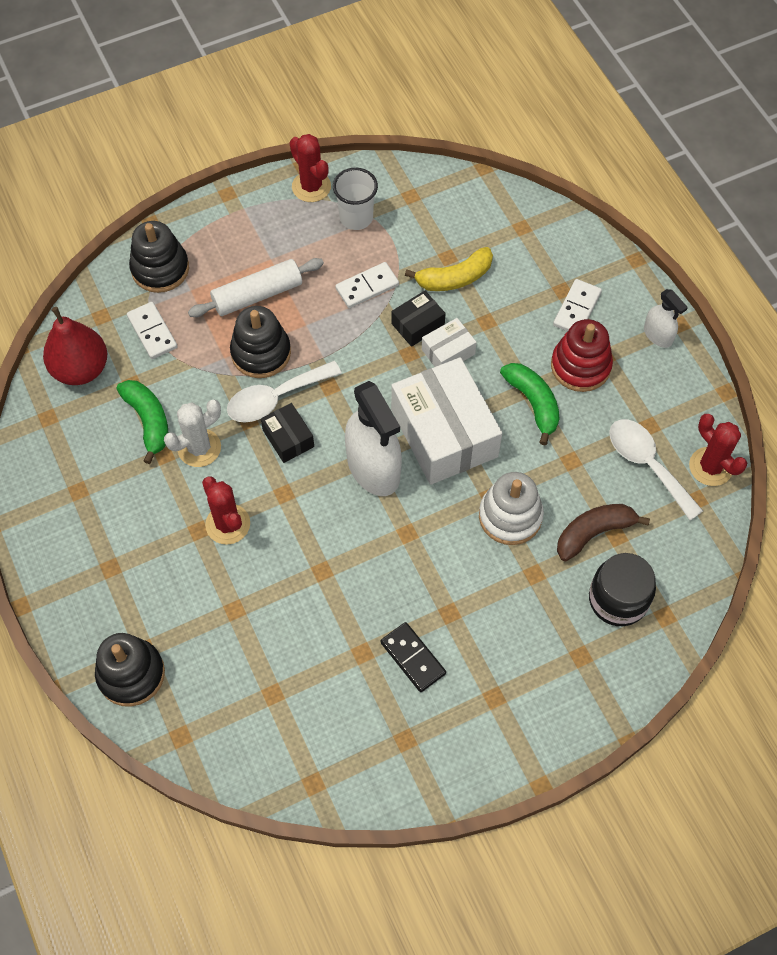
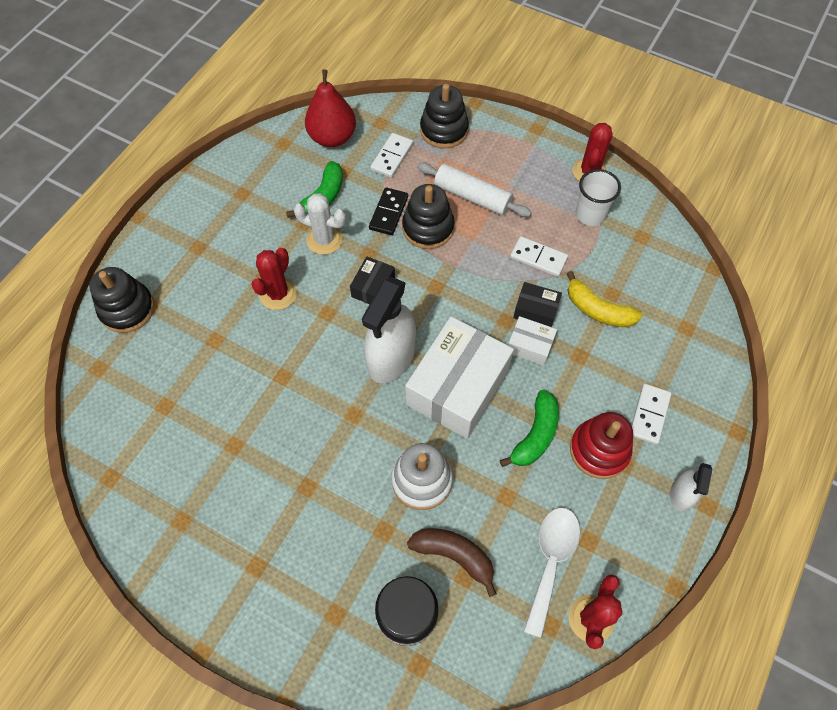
camera: 55 degrees right, 0 degrees up
(275, 398) = (399, 259): white spoon -> none
(412, 658) = (252, 484): black domino -> black domino (388, 213)
(577, 309) = (649, 415): white domino -> white domino turned 60 degrees counterclockwise

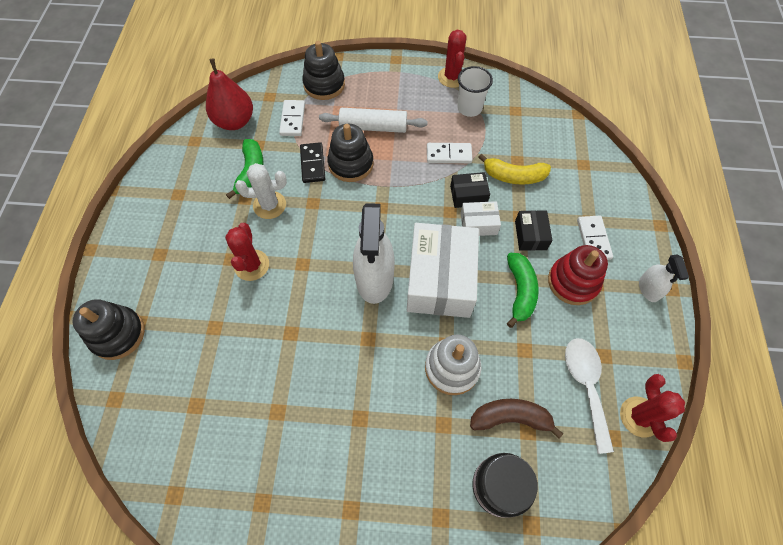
camera: 25 degrees left, 0 degrees up
(373, 287) = (330, 228): black box -> black box (530, 235)

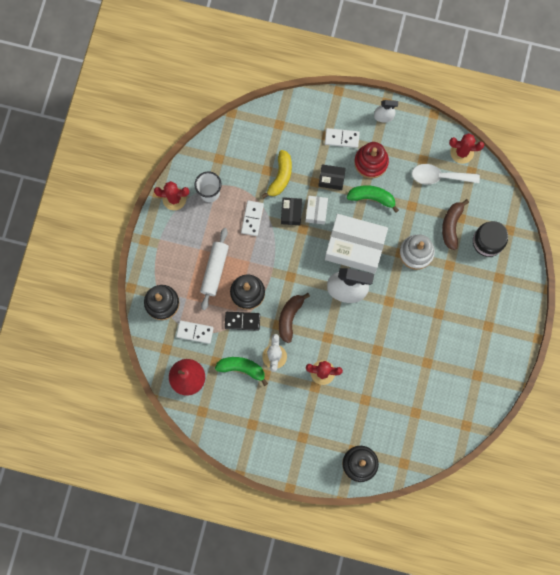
camera: 80 degrees left, 15 degrees up
(324, 215) = (290, 317): none -> brown banana

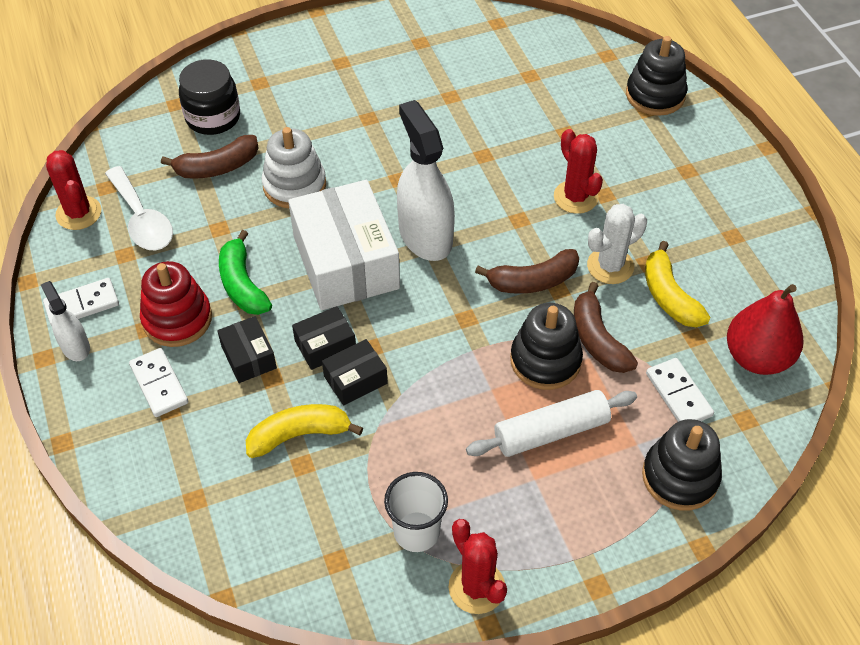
camera: 125 degrees left, 25 degrees down
(242, 321) = (597, 339): black domino -> brown banana
(242, 368) = (669, 296): green banana -> yellow banana
(252, 218) = (411, 431): white domino -> white domino (82, 304)
(316, 211) = (325, 345): white box -> black box

